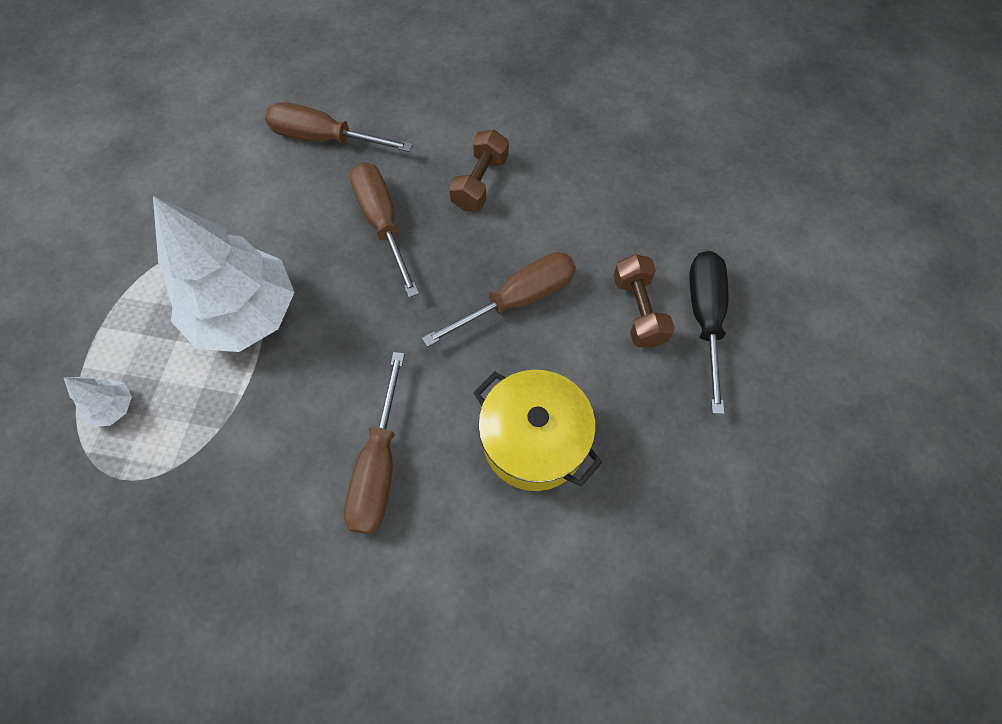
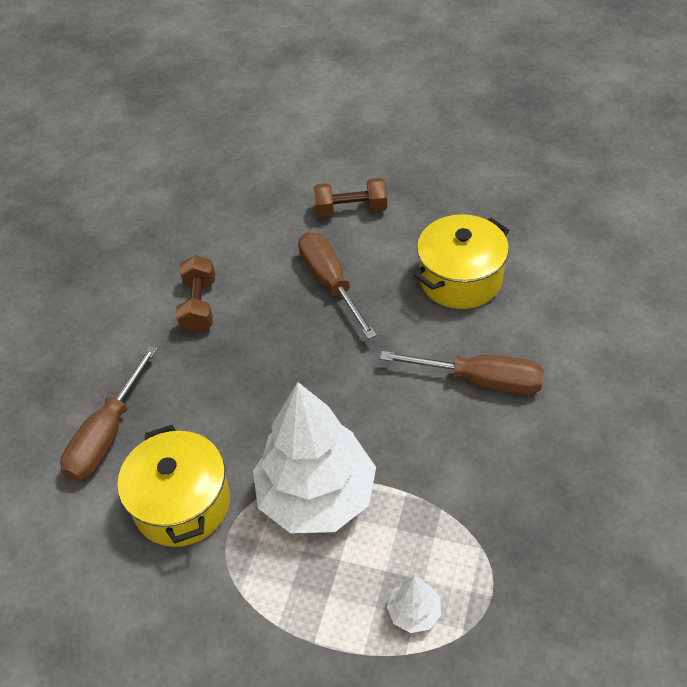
camera: 80 degrees left, 15 degrees down
(248, 207) = (182, 503): none -> yellow pot
(382, 223) = (229, 381): brown screwdriver -> none
(480, 183) = (199, 305): brown dumbbell -> brown dumbbell turned 60 degrees clockwise
(705, 319) = (363, 174): black screwdriver -> none

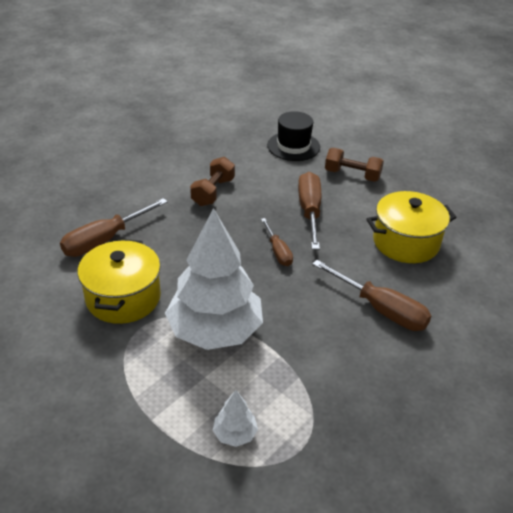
camera: 20 degrees right, 10 degrees down
(258, 196) = (293, 146): none -> black hat
(326, 356) = (278, 251): none -> brown screwdriver

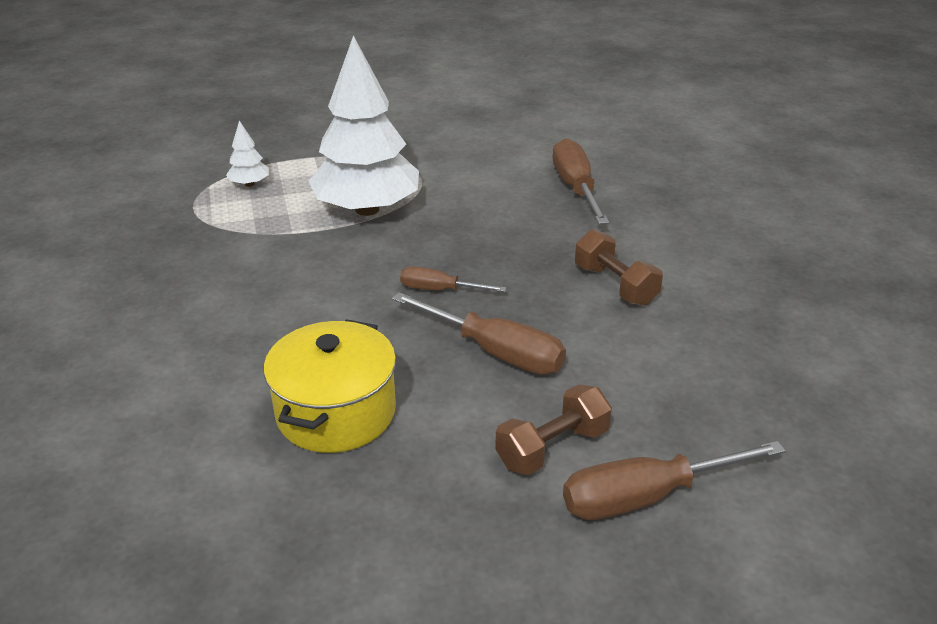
camera: 125 degrees right, 5 degrees down
(123, 297) = (470, 177): yellow pot -> none
(293, 146) = (698, 418): black hat -> none
(380, 309) = (260, 322): brown screwdriver -> brown screwdriver (647, 497)

